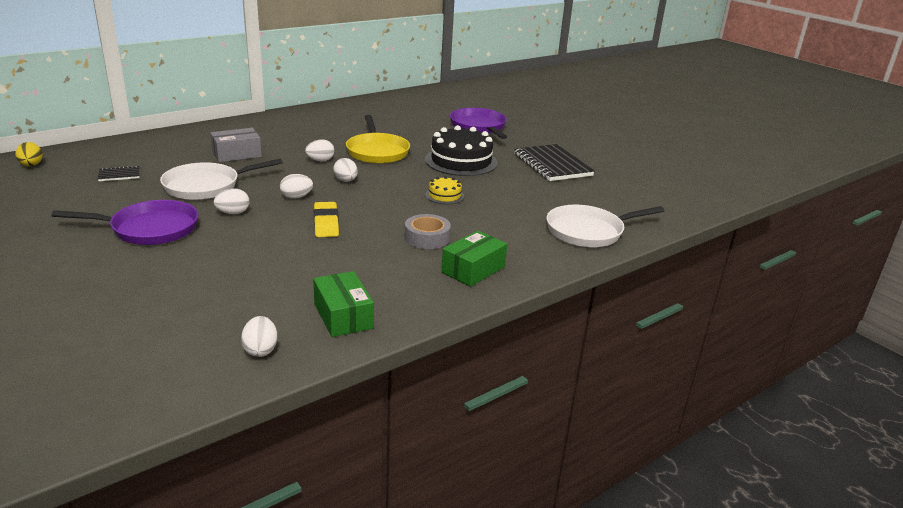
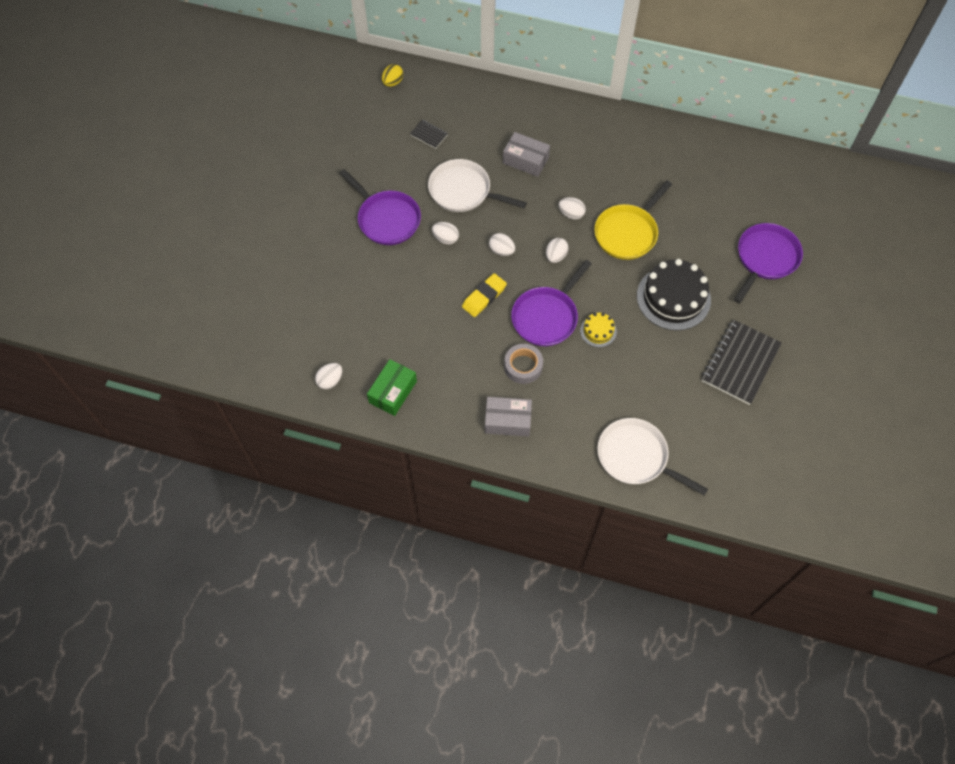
camera: 55 degrees right, 35 degrees up
(395, 208) = (546, 317): none -> purple pan
(473, 269) = (507, 421): green box -> grey box

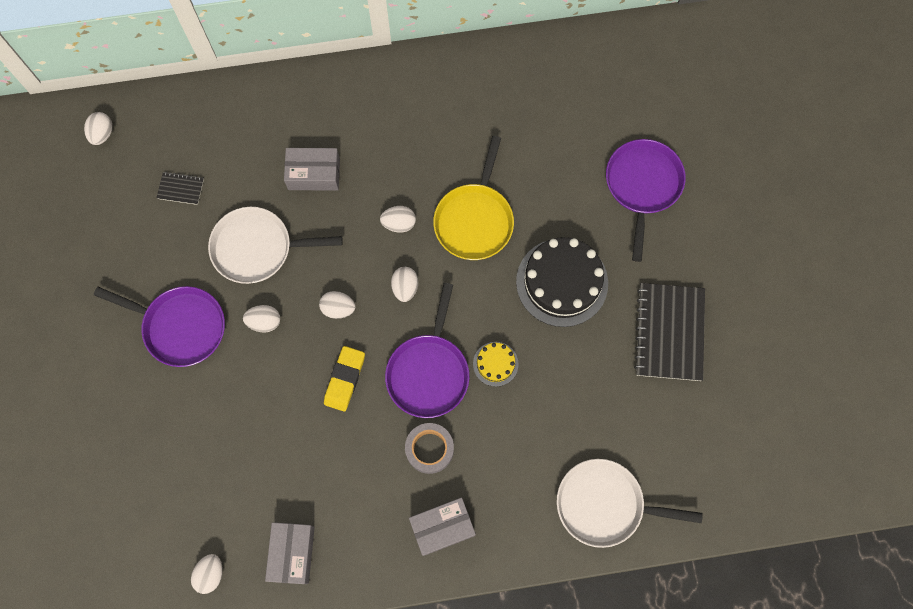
camera: 25 degrees left, 10 degrees up
(393, 82) = (102, 134): yellow egg -> white egg
(393, 392) = (292, 553): green box -> grey box

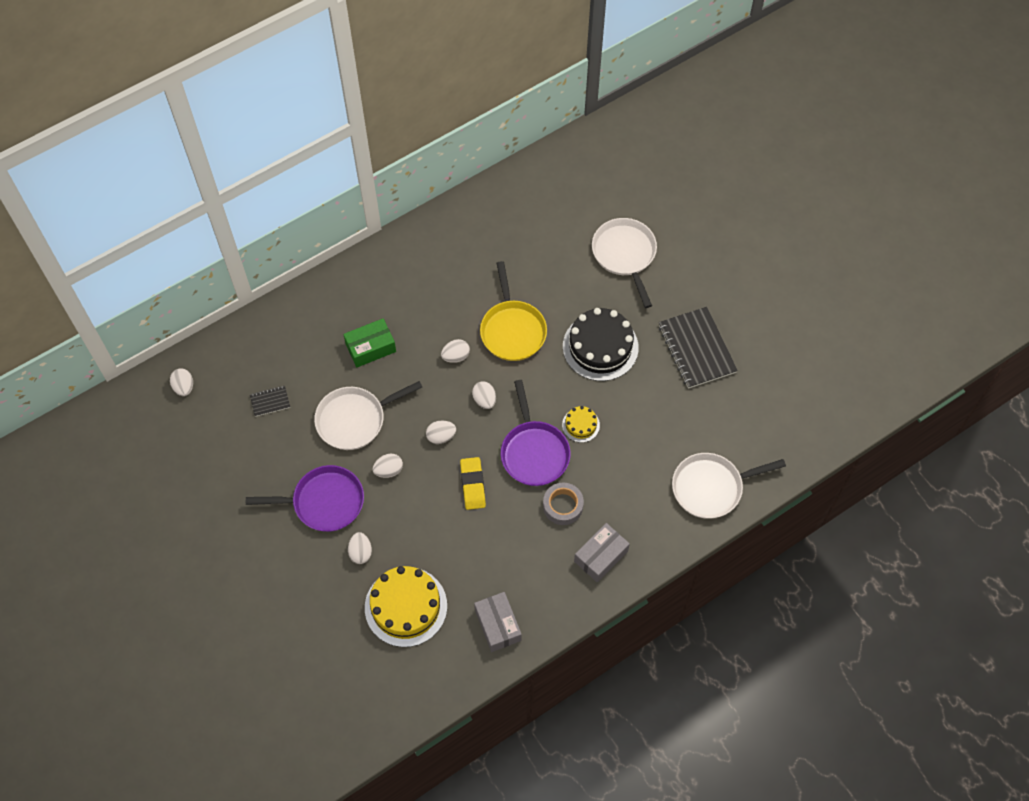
camera: 25 degrees left, 10 degrees down
(206, 485) = (406, 606): none -> yellow cake
(210, 574) = (443, 668): white egg -> white egg (360, 552)
(314, 174) = (370, 348): grey box -> green box
(642, 186) = (625, 255): purple pan -> white pan

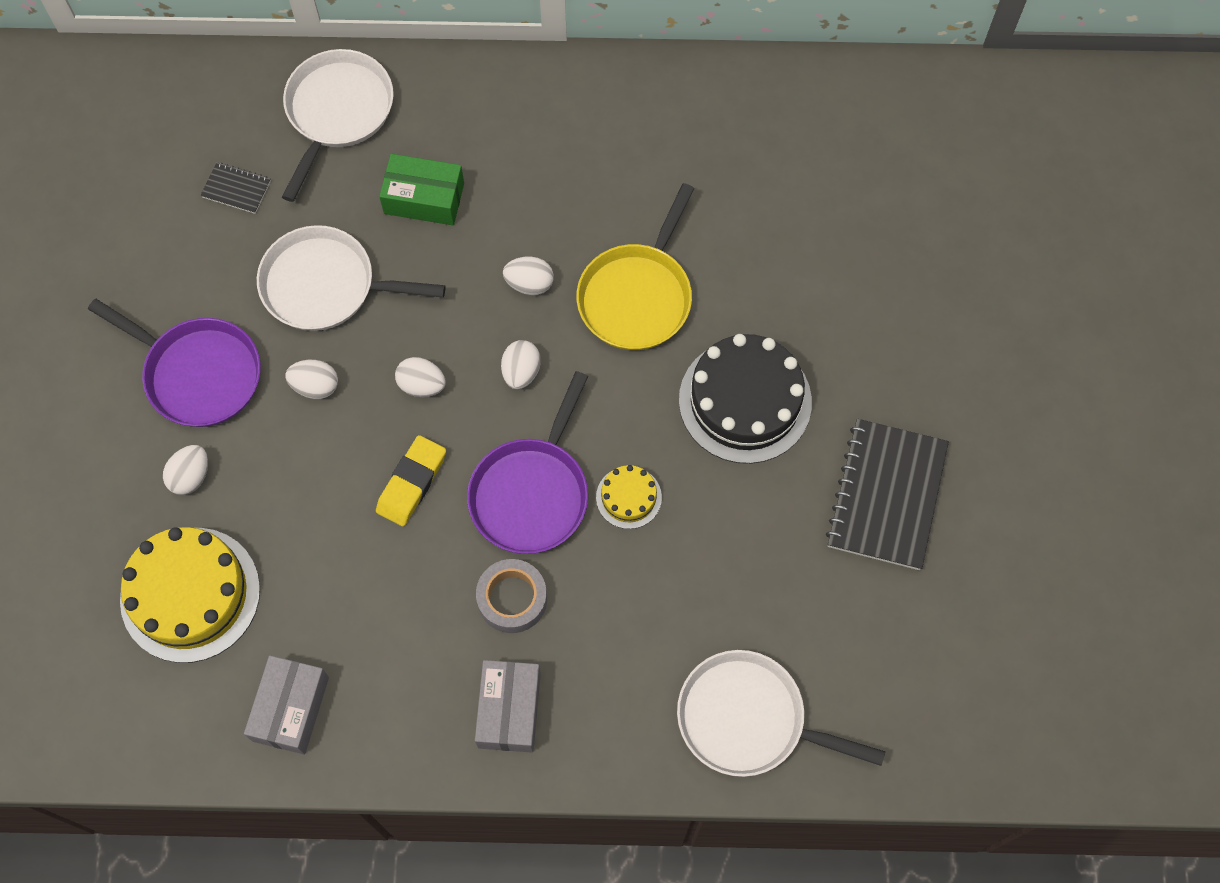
camera: 35 degrees right, 5 degrees up
(184, 387) = (144, 99): white egg -> none
(601, 556) = (509, 710): grey box -> grey box turned 75 degrees counterclockwise
(625, 255) = (886, 287): white pan -> white pan (337, 112)

